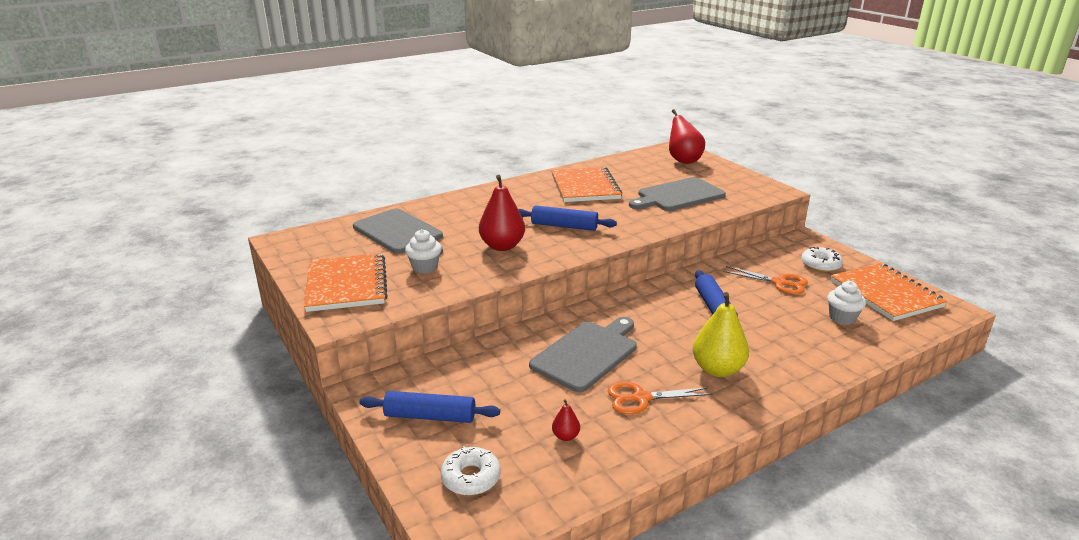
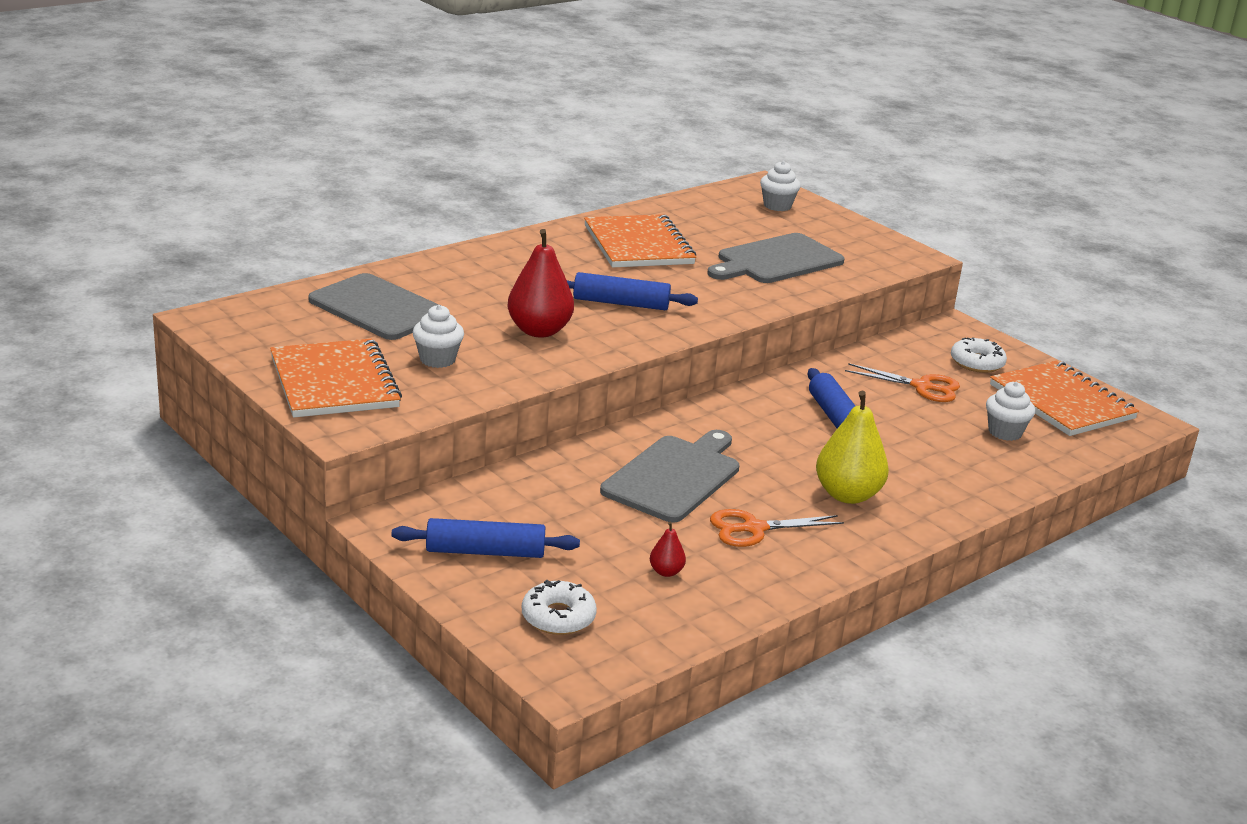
camera: 10 degrees left, 0 degrees up
(683, 160) = (777, 206): red pear -> white cupcake

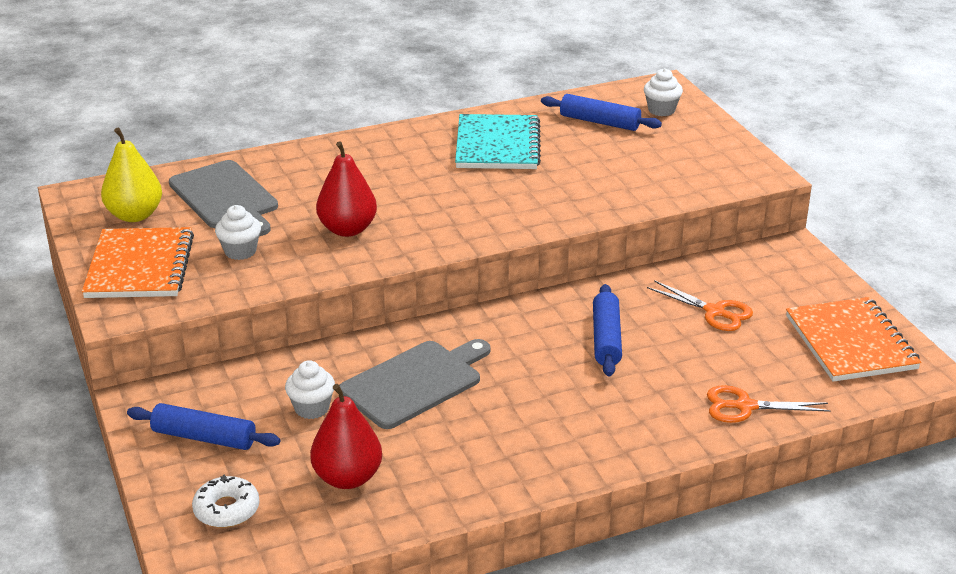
camera: 20 degrees right, 5 degrees up
(621, 303) = (440, 206): blue rolling pin -> blue rolling pin (599, 122)
(638, 245) = (497, 145): orange notebook -> turquoise notebook
(666, 572) = (347, 478): red pear -> red pear, size x2.17
(754, 529) = (454, 444): orange scissors -> orange scissors (745, 406)
(776, 260) = (619, 170): grey cutting board -> none
(847, 495) = (565, 420): yellow pear -> yellow pear (135, 215)
(977, 363) = (789, 291): white donut -> none
(1005, 432) = (768, 370): white cupcake -> white cupcake (311, 408)

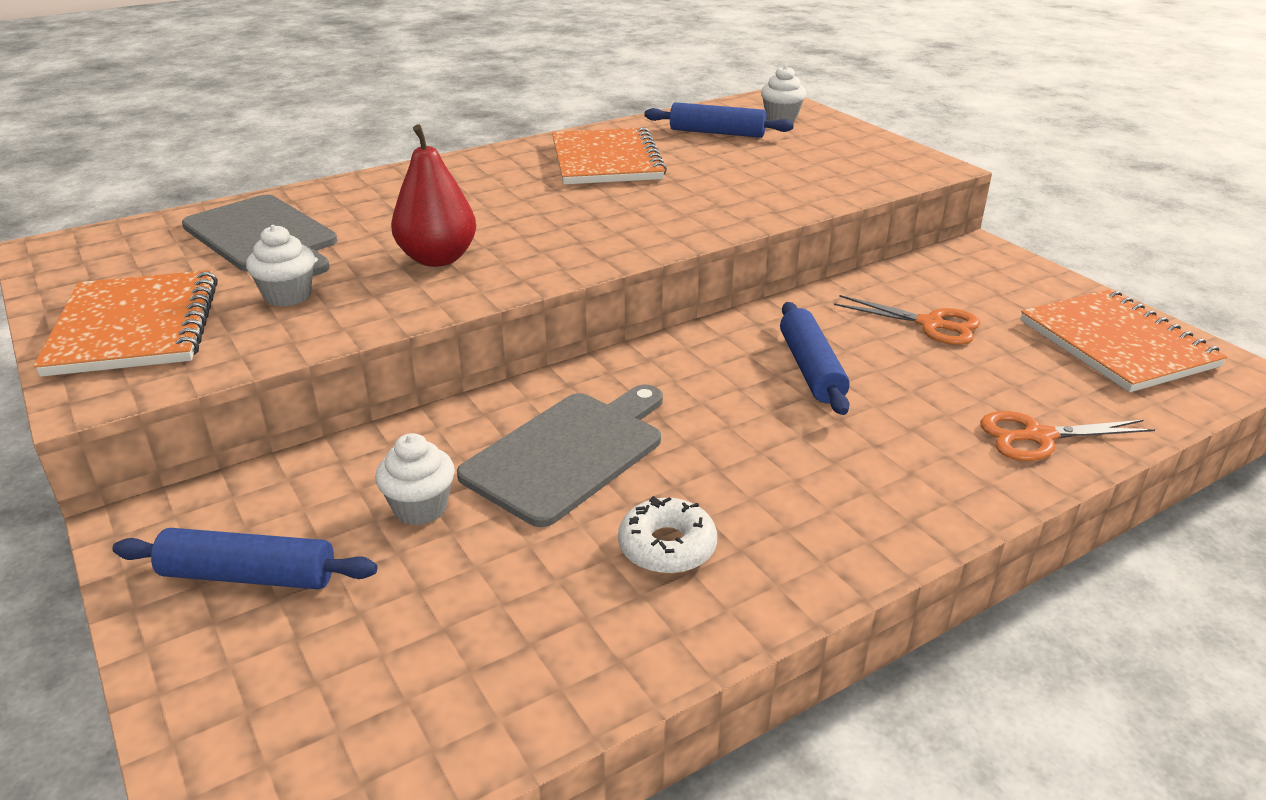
camera: 10 degrees left, 0 degrees up
(135, 215) = (132, 265): yellow pear -> none
(226, 509) = (294, 705): white donut -> white donut (667, 547)
(347, 478) = (498, 616): red pear -> none
(497, 145) = (606, 161): turquoise notebook -> orange notebook

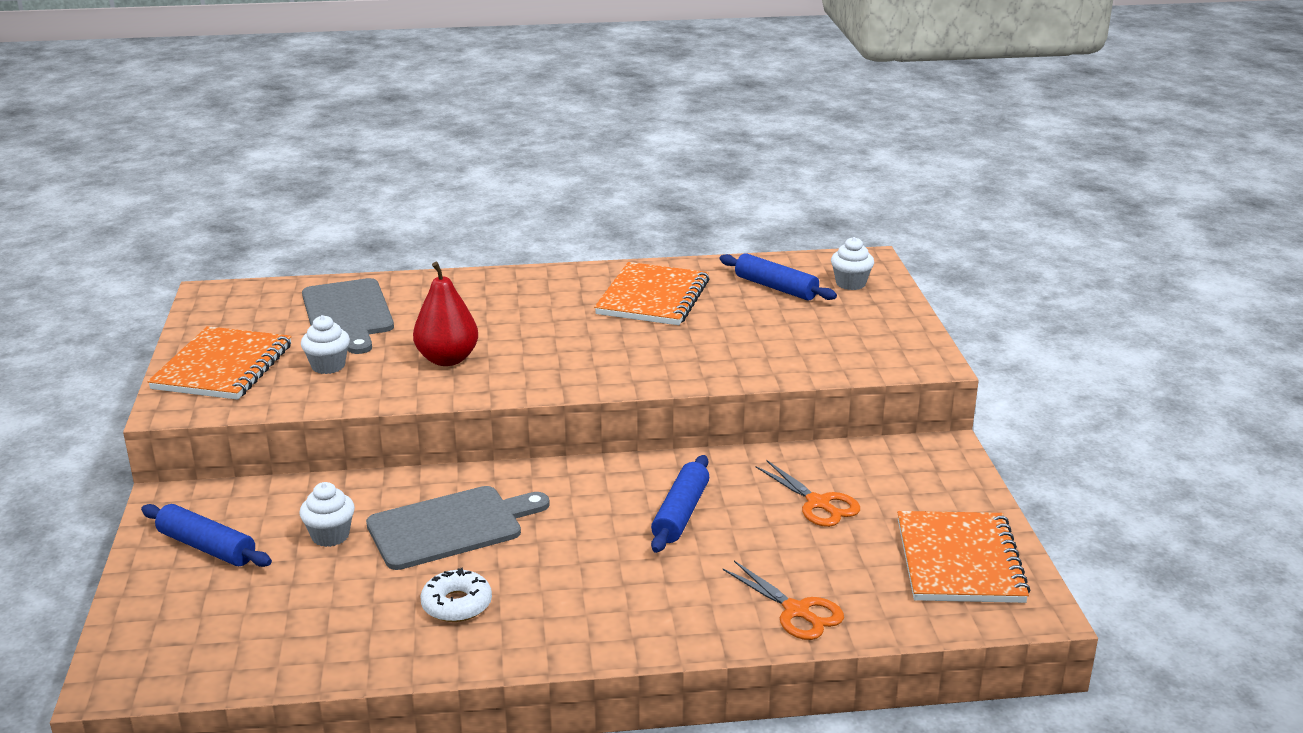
camera: 25 degrees right, 5 degrees down
(1038, 437) = (796, 611): orange scissors -> orange scissors turned 150 degrees counterclockwise

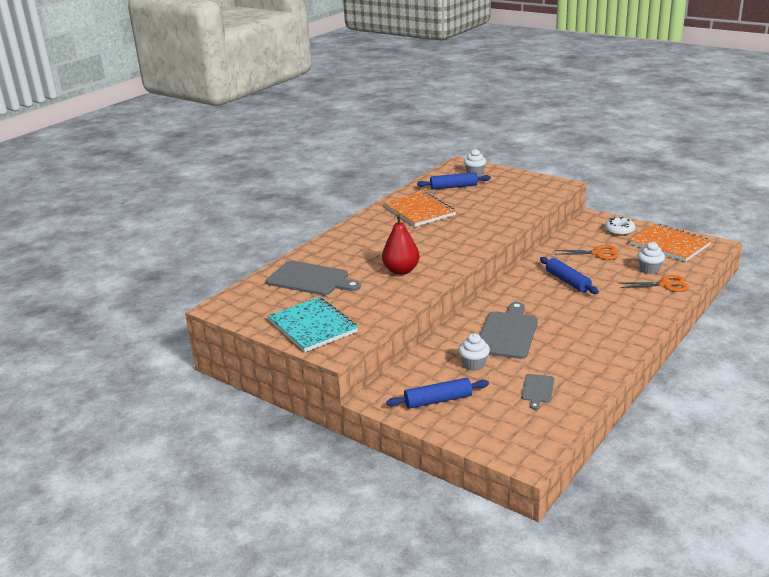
camera: 45 degrees left, 0 degrees up
(223, 367) = (312, 326): orange notebook -> turquoise notebook
(312, 616) = (537, 390): none -> grey cutting board
(328, 366) = (359, 300): white cupcake -> white cupcake (649, 270)
(457, 604) = (572, 352): white donut -> white donut (619, 230)

